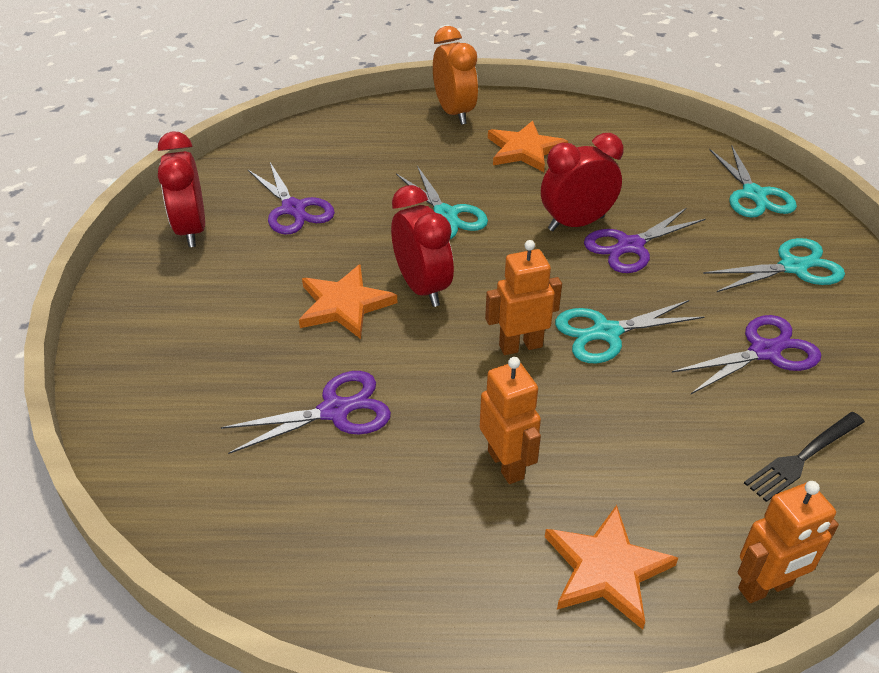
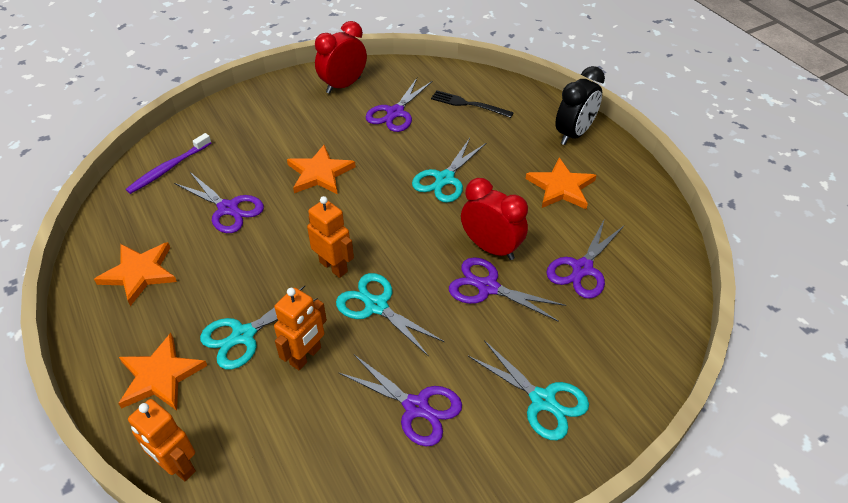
camera: 60 degrees right, 5 degrees up
(184, 452) = (169, 168): none -> purple toothbrush
(390, 545) = (139, 273): none -> orange star
(422, 288) = (360, 199): red clock -> none
(454, 113) = (574, 134): orange clock -> black clock
(506, 464) = (223, 299): orange robot -> orange robot (306, 356)
(644, 182) = (582, 269): none -> purple scissors
(754, 195) = (629, 346): turquoise scissors -> turquoise scissors (243, 335)
(802, 457) = (310, 460): black fork -> black fork (468, 104)

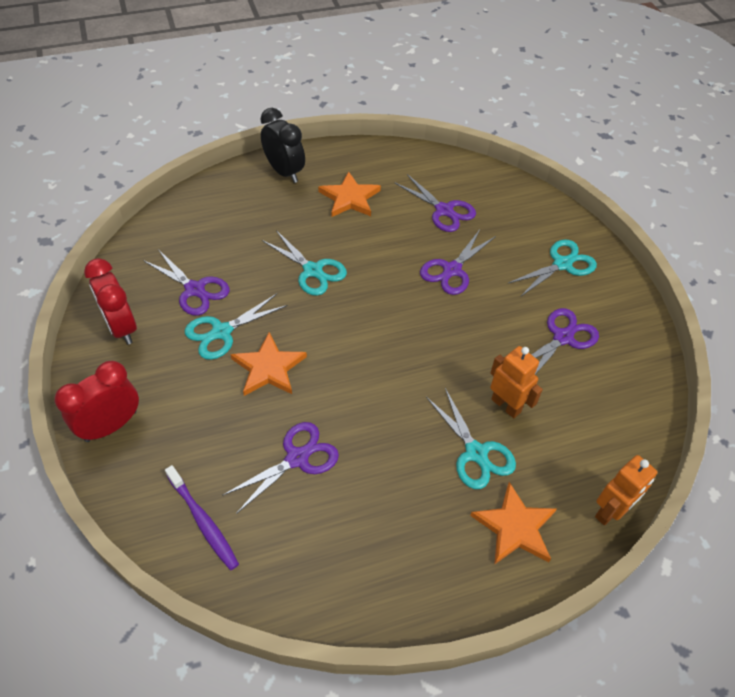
camera: 80 degrees left, 5 degrees up
(139, 273) = (374, 551): orange star -> none
(334, 266) = (405, 372): orange robot -> none
(376, 306) = (458, 347): turquoise scissors -> turquoise scissors (221, 332)
(468, 104) = (208, 231): black fork -> none
(491, 248) = (408, 258): red clock -> red clock (111, 426)

